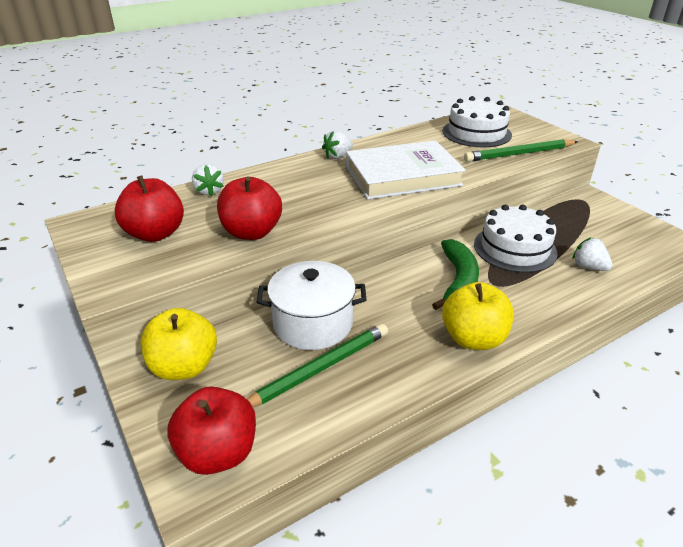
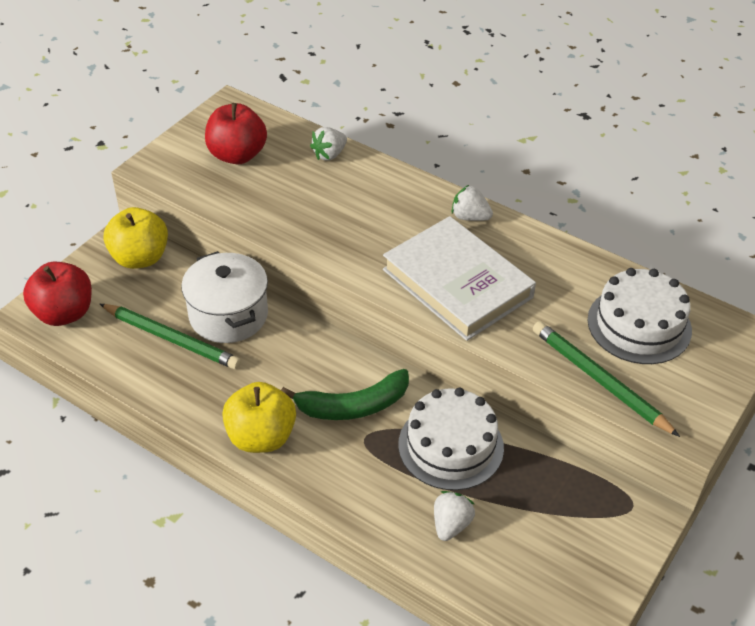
camera: 65 degrees right, 10 degrees up
(252, 232) = (271, 211): red apple -> none

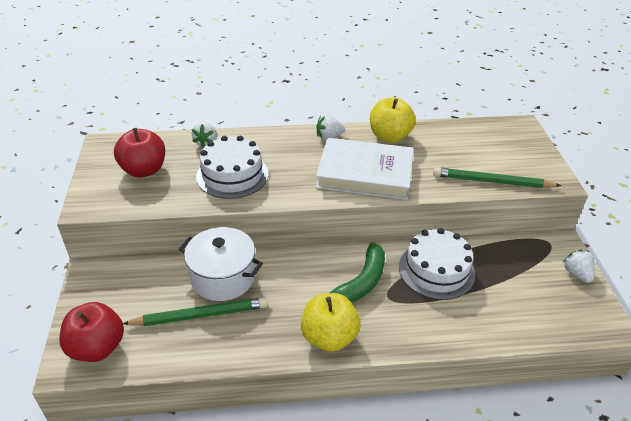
camera: 40 degrees left, 5 degrees down
(140, 258) = (118, 277): yellow apple -> yellow apple (389, 136)
(451, 524) = (487, 312): white strawberry -> white strawberry (576, 274)
(639, 325) = (474, 146): white cake -> white cake (232, 175)

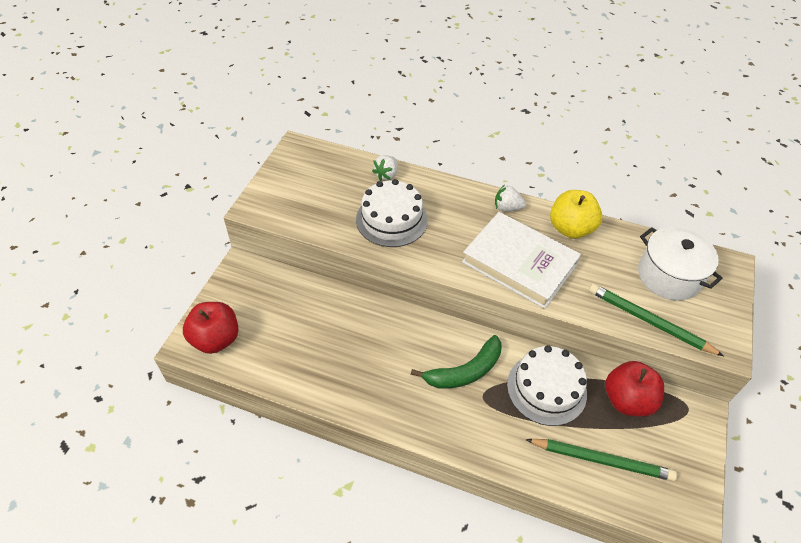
camera: 25 degrees right, 10 degrees up
(144, 170) = (317, 187): red apple -> red apple (627, 400)
(200, 315) = (308, 344): green pencil -> green pencil (602, 460)
(223, 277) = (345, 315): white pot -> white pot (668, 276)
(329, 337) = (406, 413): yellow apple -> none
(576, 274) = (695, 454): white strawberry -> none

